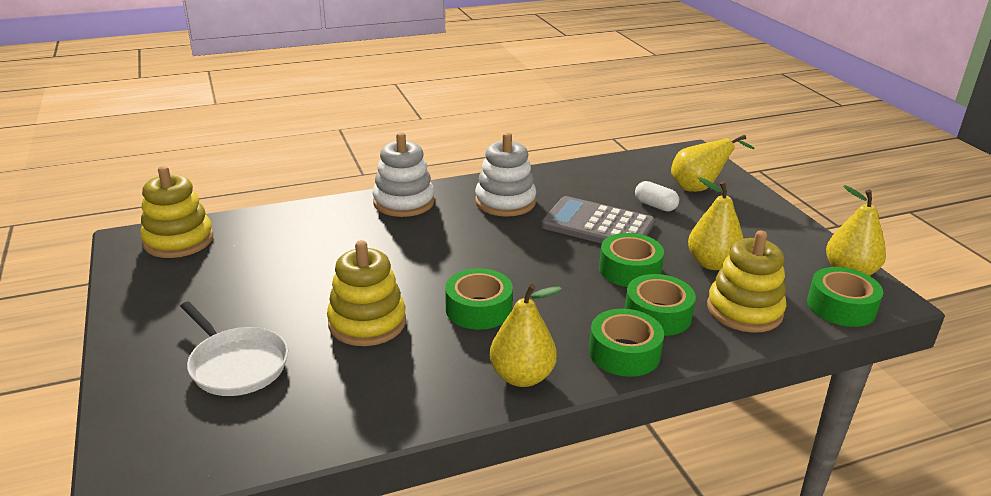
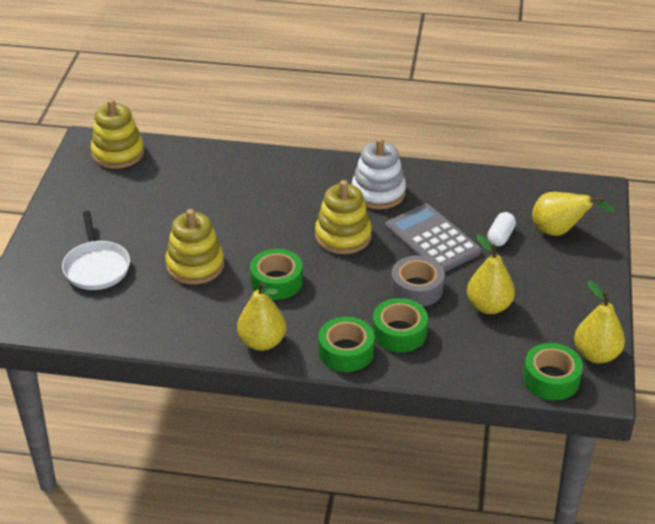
camera: 30 degrees right, 10 degrees up
(404, 202) = (298, 167): white stacking toy -> none
(629, 270) = (417, 288): green tape -> grey tape
(655, 206) = (500, 237): white capsule -> white capsule turned 45 degrees clockwise
(744, 310) = (469, 353): yellow stacking toy -> yellow stacking toy (343, 236)

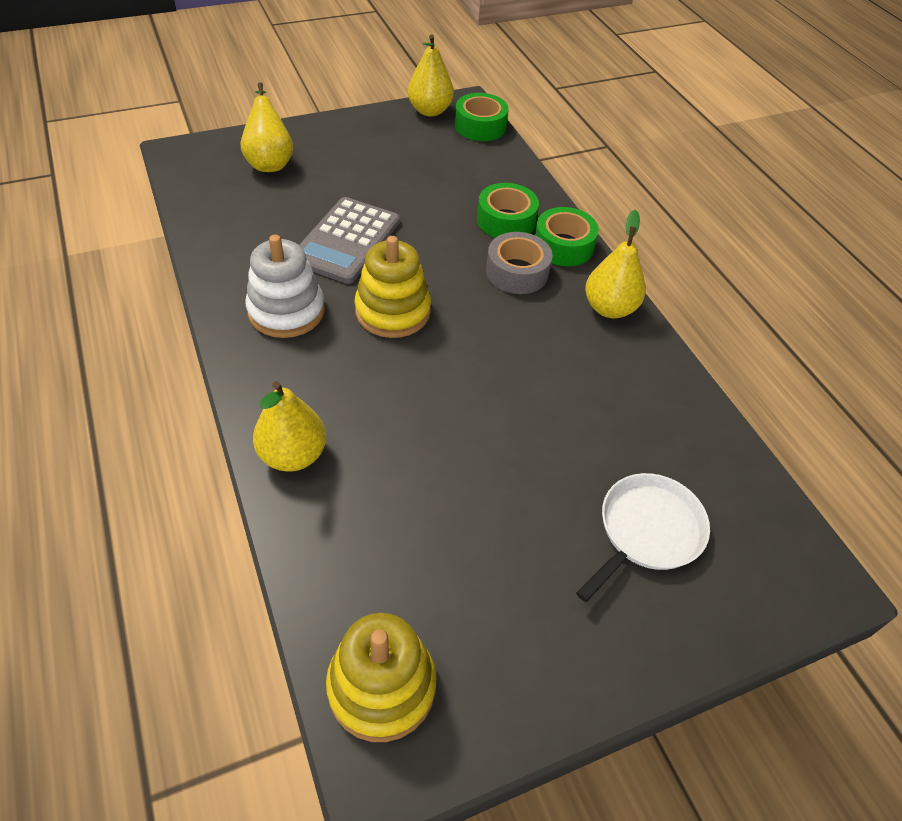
camera: 125 degrees left, 10 degrees up
(195, 265) = (552, 423): yellow stacking toy -> none
(276, 281) = (514, 335): green tape -> none
(417, 288) = (434, 228): grey tape -> grey tape (517, 272)
(489, 306) = (420, 178): yellow pear -> yellow pear (293, 455)
(500, 237) = (306, 196): white capsule -> none

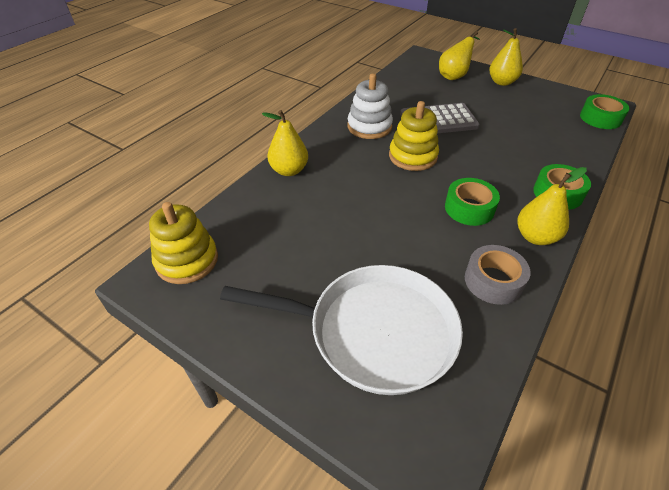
camera: 60 degrees right, 5 degrees down
(430, 111) = (578, 97): yellow pear -> yellow pear (502, 82)
(506, 221) = (540, 162): green tape -> green tape (469, 208)
(517, 272) = (506, 185): grey tape -> grey tape (493, 281)
(647, 531) = (374, 332): white pan -> white pan, size x1.76

